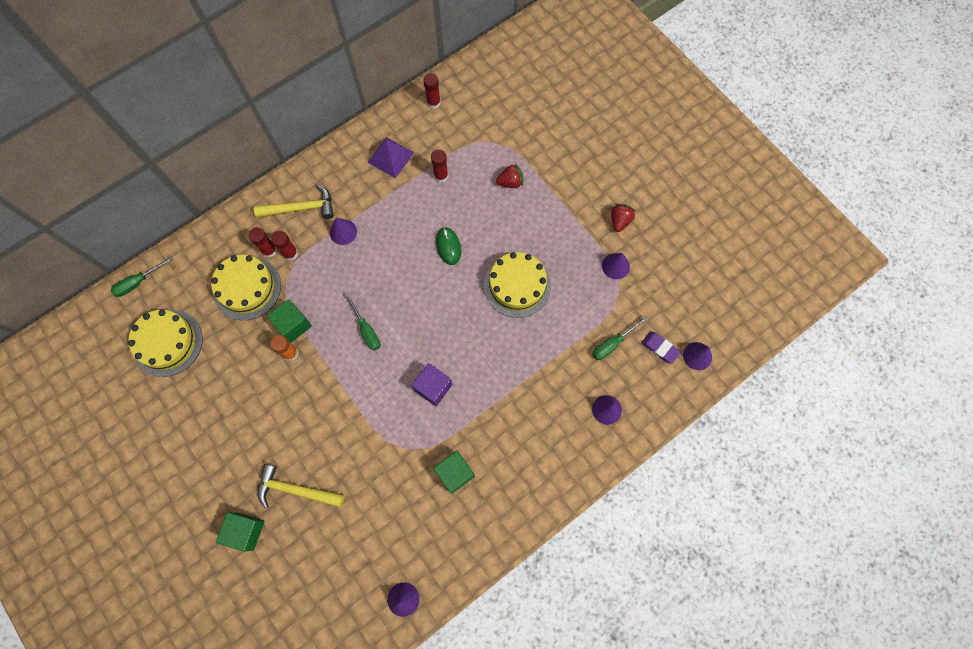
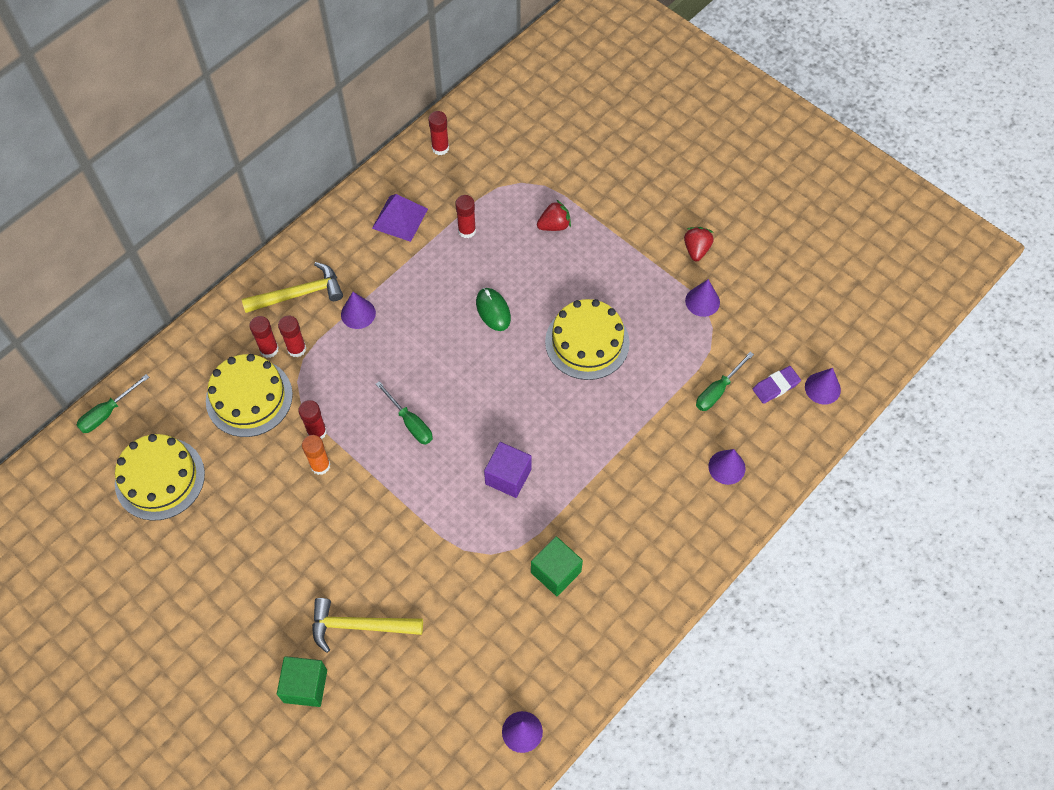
camera: 10 degrees left, 10 degrees down
(293, 325) = (317, 432): green cube -> red glue stick
(660, 348) = (776, 386): purple eraser -> purple eraser turned 60 degrees counterclockwise

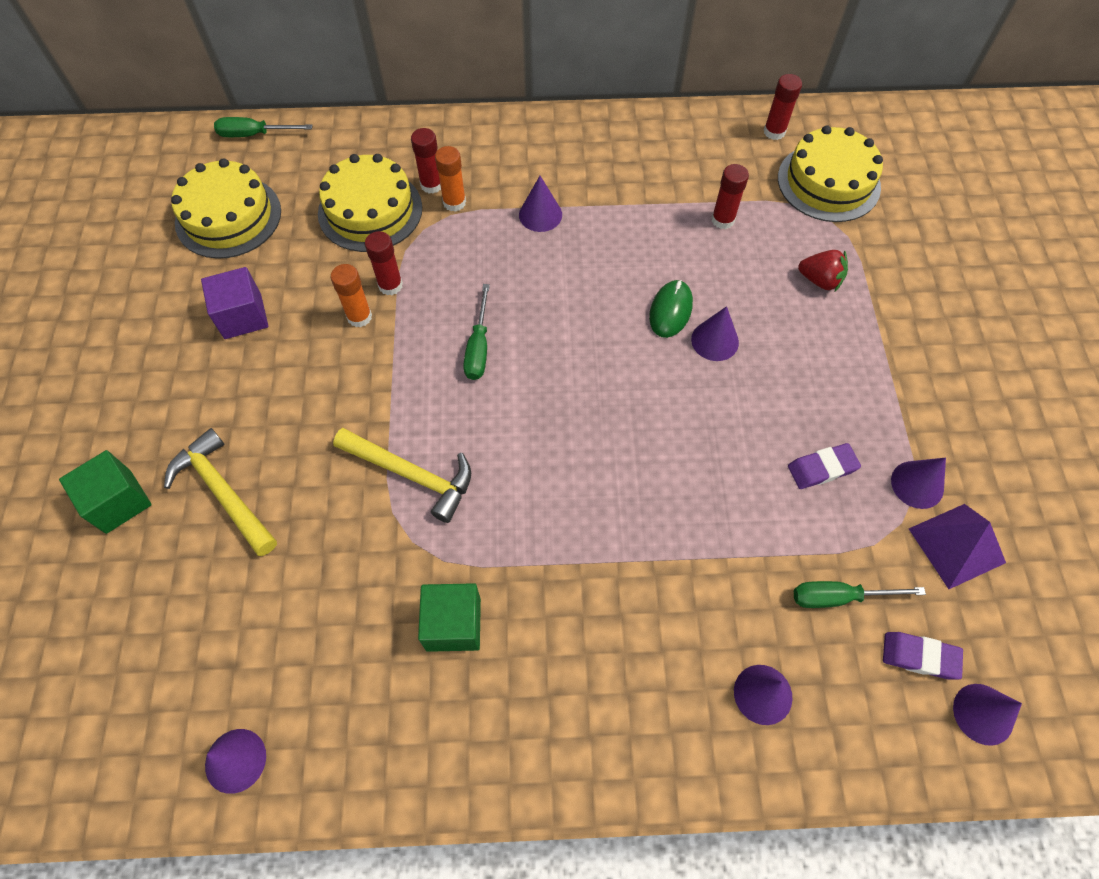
camera: 45 degrees right, 0 degrees up
(296, 349) = (454, 202): red glue stick -> orange glue stick
(299, 294) = (508, 160): yellow hammer -> yellow hammer (412, 474)
(400, 218) = (669, 163): purple pyramid -> purple pyramid (956, 545)
(508, 476) = (513, 480): purple cube -> purple cube (243, 316)
(533, 308) = (715, 340): none -> purple cone
(587, 342) = (737, 419): yellow cake -> yellow cake (828, 182)
(652, 332) = (822, 468): none -> purple eraser
(696, 249) = (964, 424): red strawberry -> none

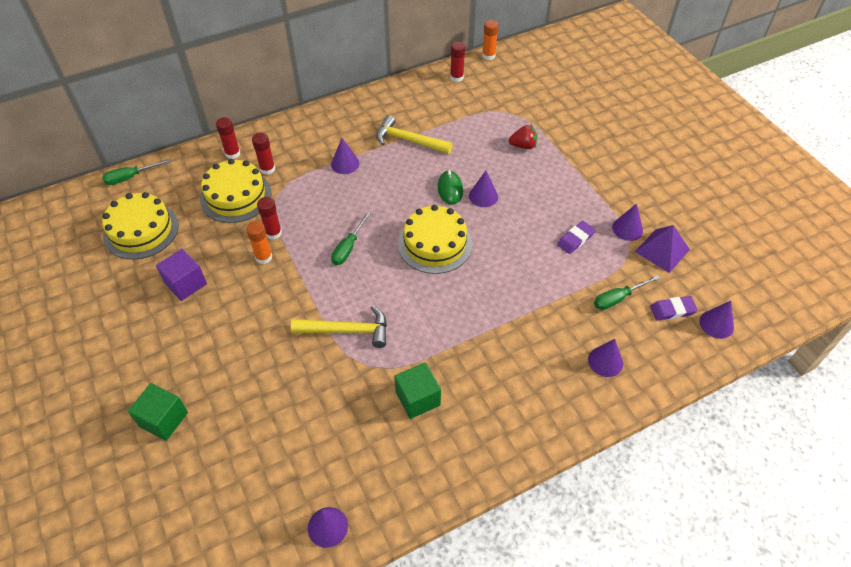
camera: 25 degrees left, 10 degrees down
(223, 492) = (232, 386): yellow hammer -> yellow hammer (408, 140)
(454, 202) = (287, 174): orange glue stick -> orange glue stick (488, 56)
(478, 347) = (348, 248): green screwdriver -> green screwdriver turned 45 degrees clockwise
(723, 220) = (453, 132): red glue stick -> red glue stick (232, 153)
(828, 182) = (500, 94): yellow cake -> yellow cake (435, 244)

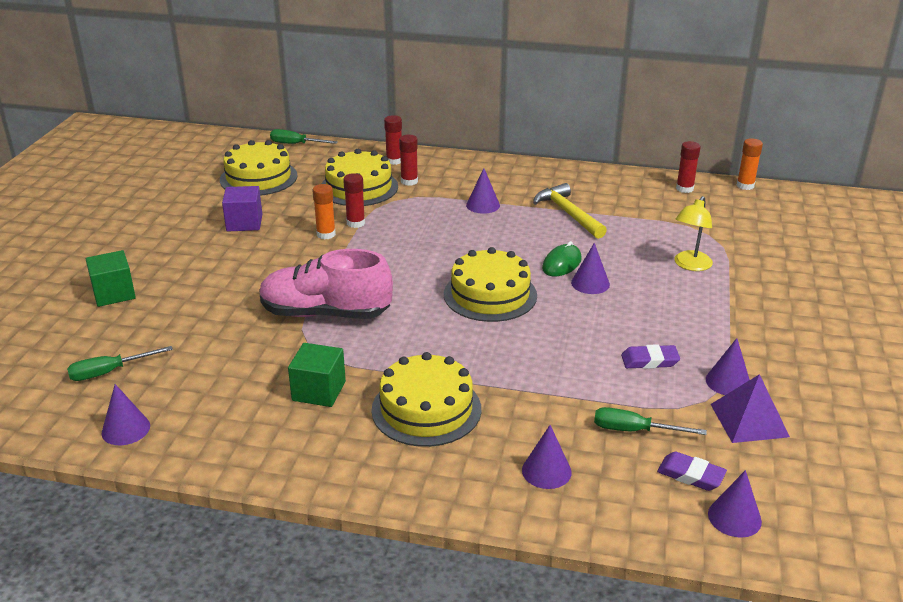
camera: 40 degrees right, 20 degrees down
(347, 330) = (325, 313): yellow hammer -> pink shoe
(348, 248) = (405, 261): green screwdriver -> green screwdriver (109, 372)
(496, 364) = (426, 409): none -> yellow cake
(523, 146) = (690, 265): red strawberry -> yellow lamp

